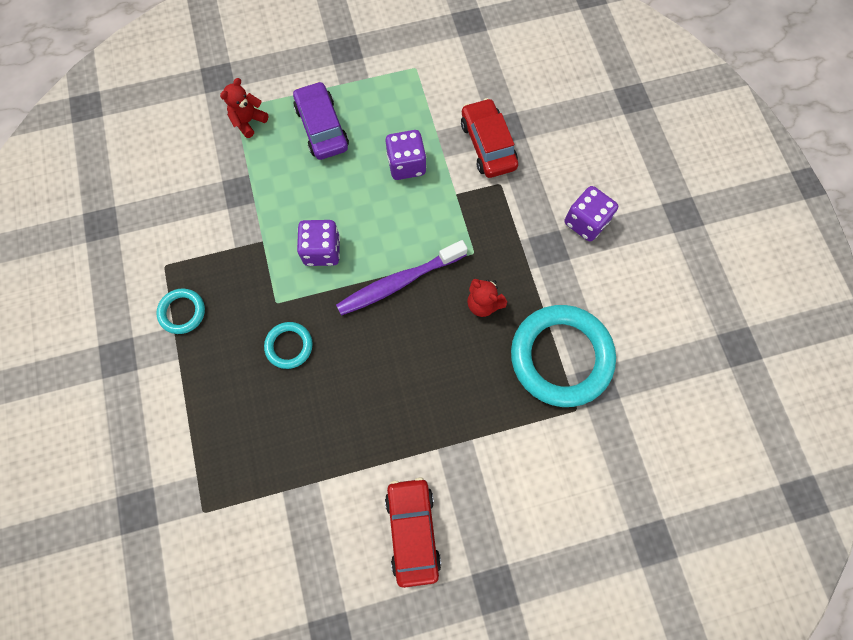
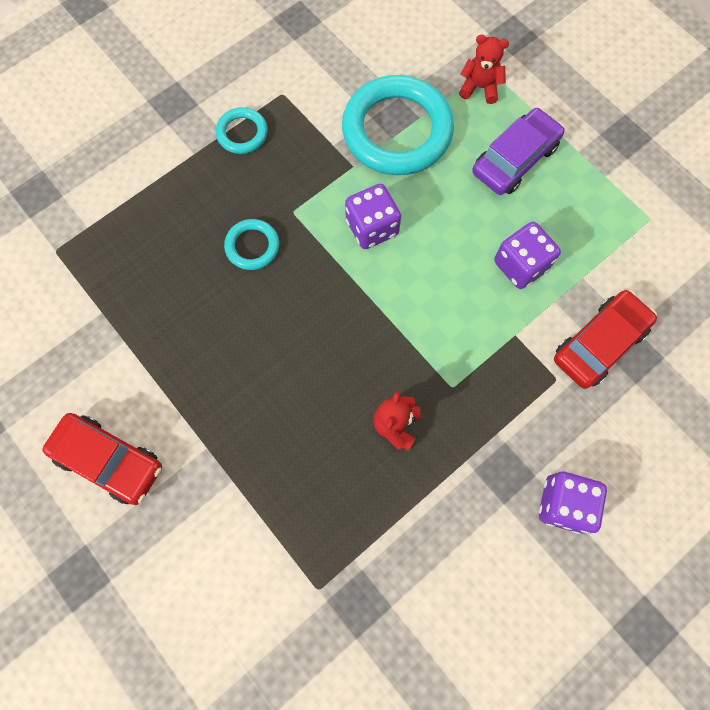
camera: 65 degrees right, 0 degrees up
(398, 282) = (375, 321): purple toothbrush -> none
(413, 530) = (109, 460): red car -> red car turned 60 degrees clockwise
(561, 357) = (374, 544): turquoise ring -> turquoise ring (397, 131)

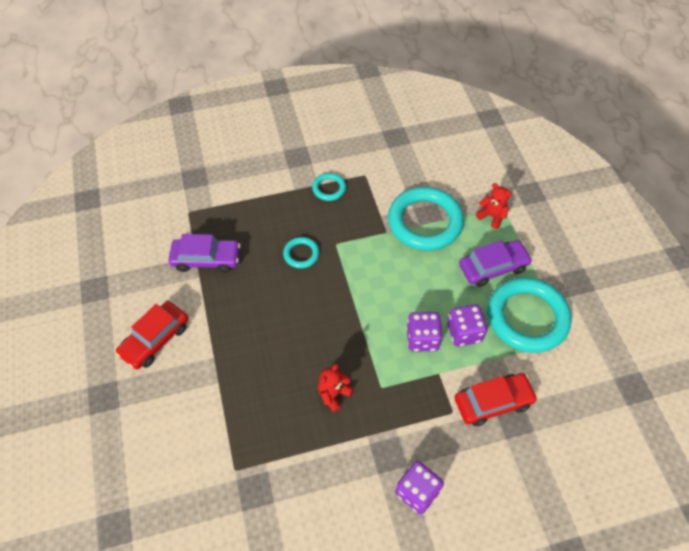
camera: 25 degrees right, 15 degrees down
(109, 460) = (155, 339): red car -> red car turned 75 degrees clockwise
(120, 310) = (206, 259): none -> purple car
(372, 227) = (379, 272): purple dice -> purple dice (422, 339)
(588, 211) = (527, 317): none -> turquoise ring

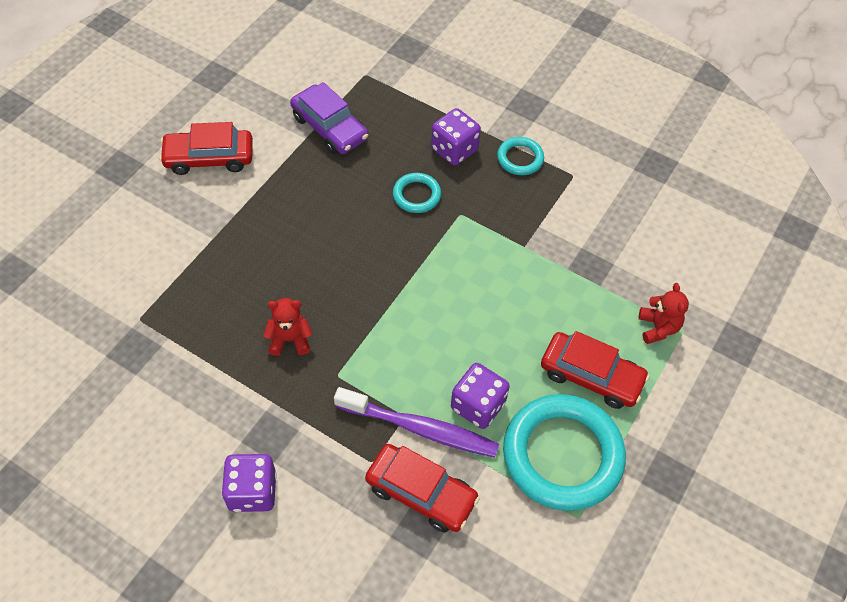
camera: 45 degrees right, 0 degrees up
(422, 339) = (430, 372): purple dice -> purple dice (454, 149)
(425, 222) = (576, 270): turquoise ring -> none
(453, 371) = (420, 428): none -> purple toothbrush
(493, 267) = (591, 376): purple car -> red car

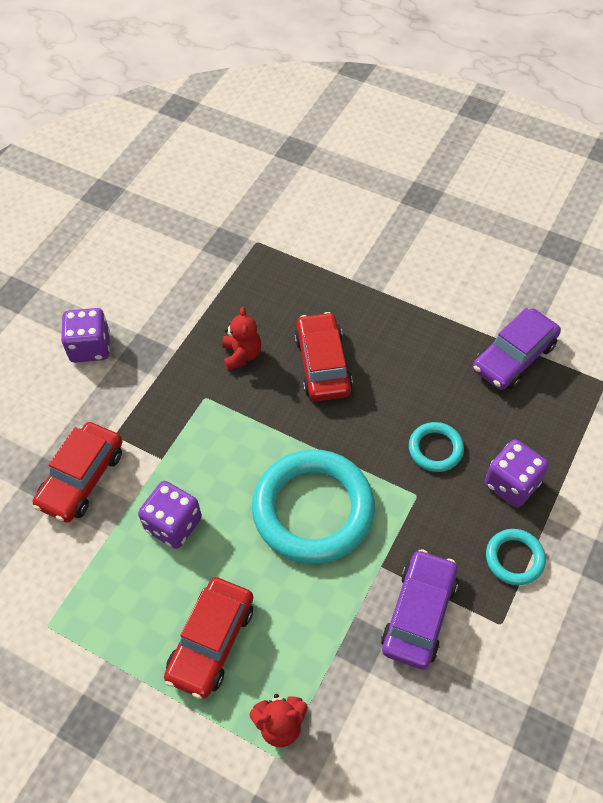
camera: 90 degrees right, 0 degrees up
(209, 158) = (448, 260): red car -> red car (322, 364)
(420, 428) = (148, 473): purple toothbrush -> none
(562, 455) = (116, 609): turquoise ring -> turquoise ring (313, 510)
(565, 225) = (419, 614): none -> purple car

